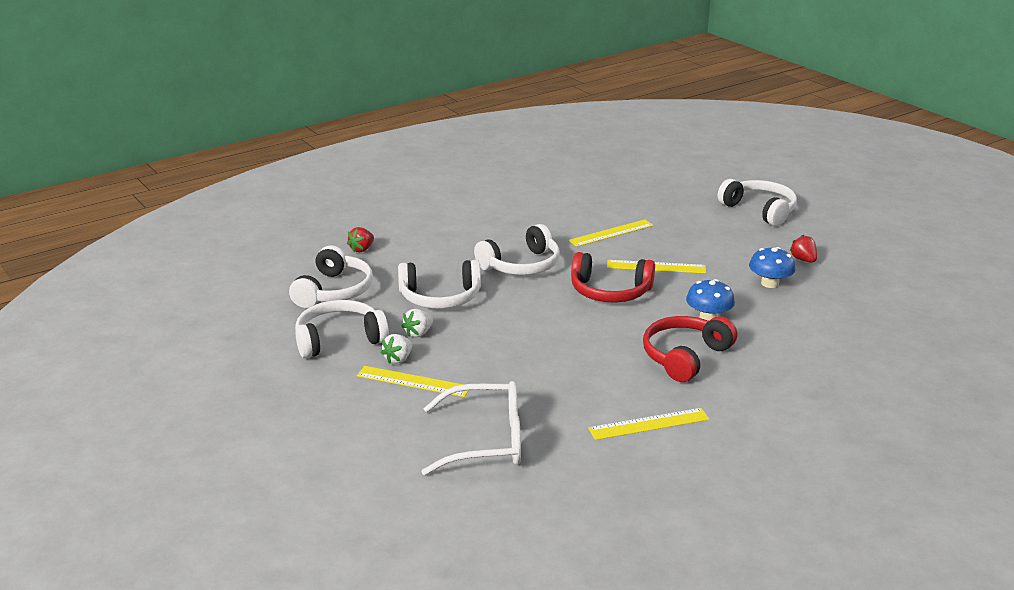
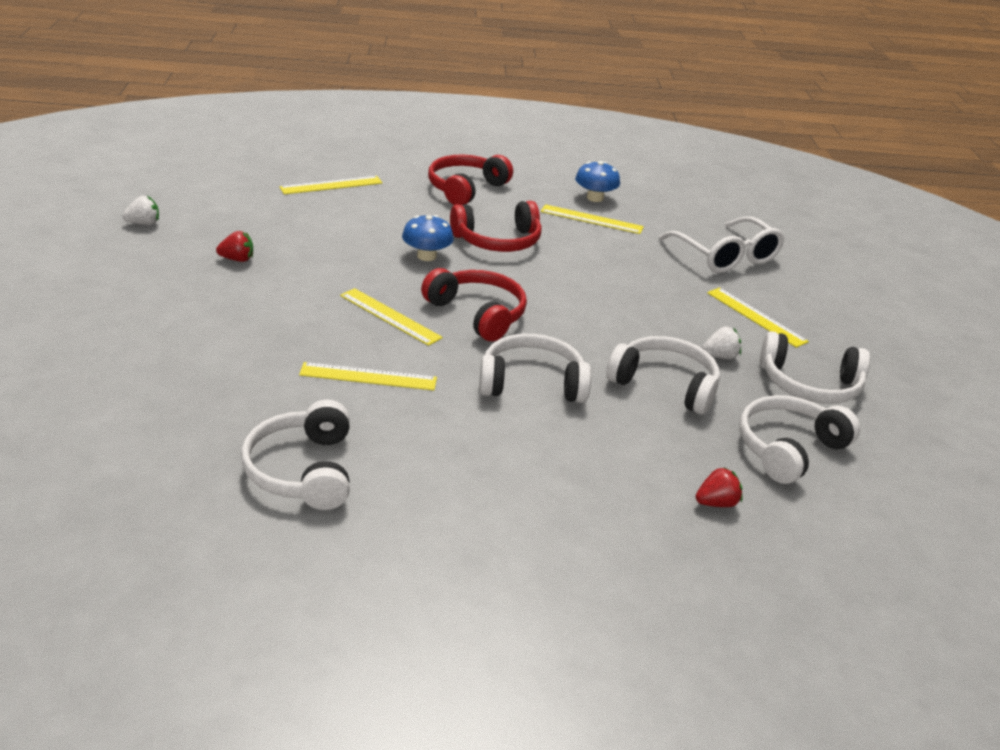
camera: 150 degrees left, 5 degrees up
(398, 359) = (758, 341): white strawberry -> white strawberry (143, 223)
(486, 441) = (726, 256): white glasses -> white glasses turned 150 degrees counterclockwise
(760, 210) = (147, 324): white headphones -> white headphones (302, 470)
(769, 283) = (316, 256): blue mushroom -> blue mushroom (595, 198)
(797, 402) = (465, 189): none -> red headphones
(803, 260) = (237, 259): red strawberry -> red strawberry turned 105 degrees counterclockwise
(887, 346) = (331, 185): none -> yellow ruler

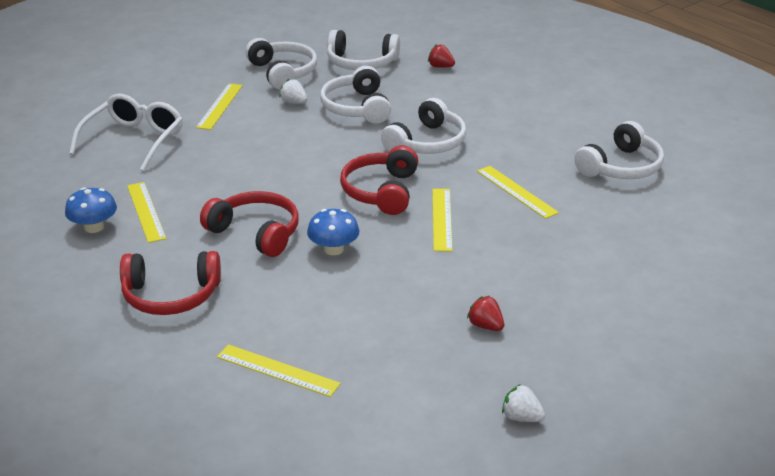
camera: 125 degrees left, 0 degrees up
(532, 383) = (427, 143): white headphones -> white headphones turned 105 degrees counterclockwise

